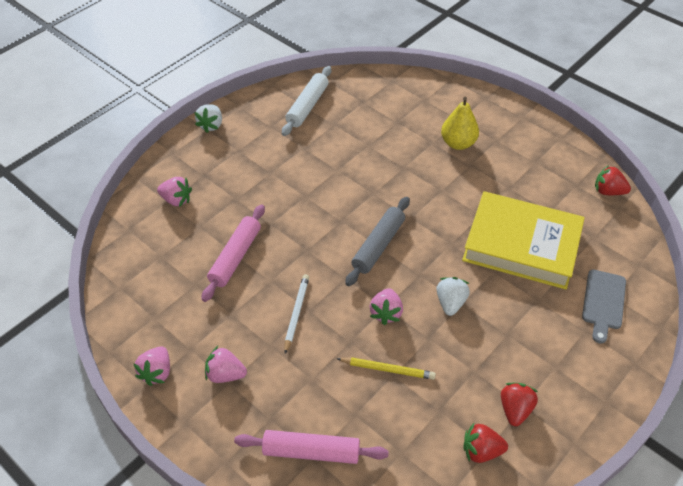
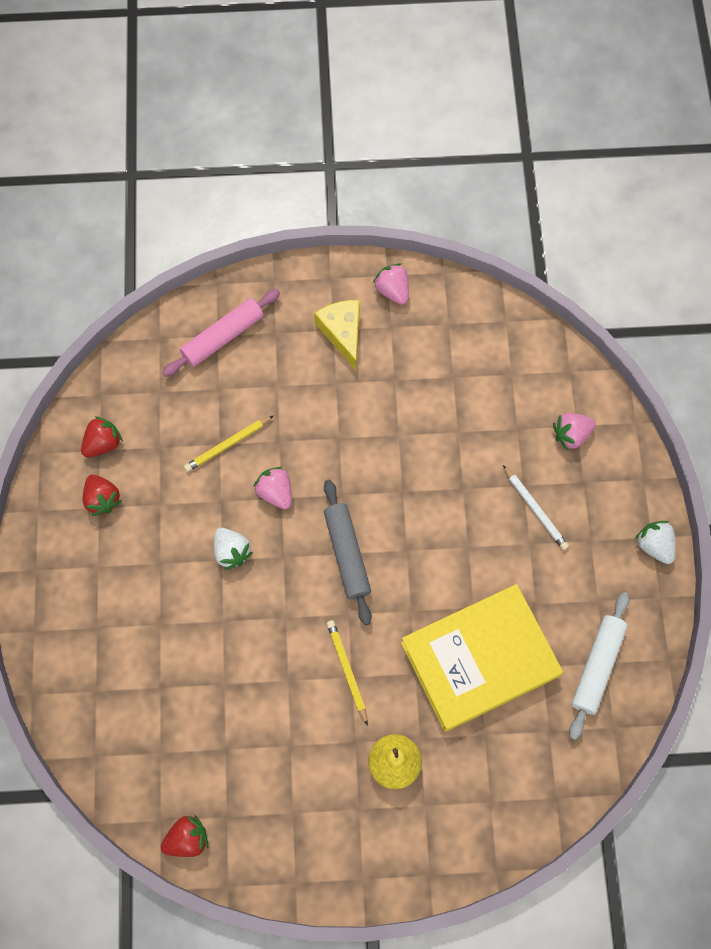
camera: 135 degrees right, 20 degrees up
(225, 374) = (342, 333): pink strawberry -> yellow cheese
(235, 257) = (452, 429): pink rolling pin -> none
(296, 313) = (346, 427): white pencil -> white pencil (535, 509)
(307, 106) = (597, 666): white rolling pin -> white rolling pin turned 45 degrees clockwise
(440, 195) = (347, 670): none -> yellow pencil
(521, 245) = (220, 677): yellow book -> yellow book (479, 659)
(603, 302) = (100, 675): grey cutting board -> none

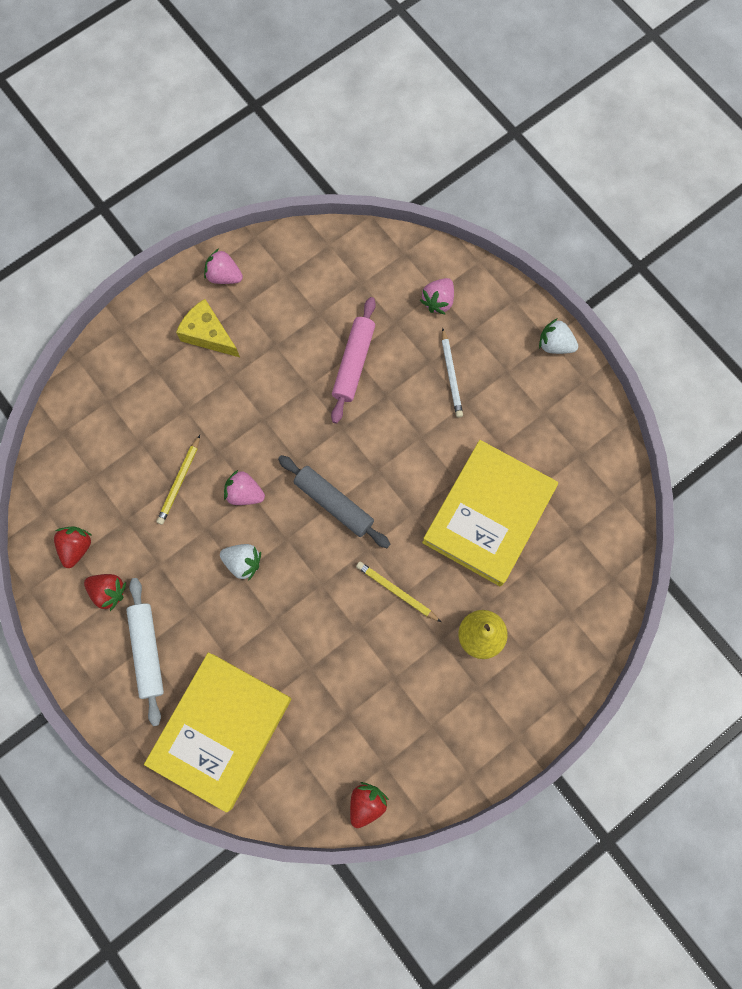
camera: 35 degrees left, 5 degrees up
(110, 684) = (221, 730): none -> yellow book
(223, 337) = (113, 399): pink rolling pin -> pink rolling pin (353, 363)
(535, 509) = (451, 375): white pencil -> white pencil turned 60 degrees clockwise
(597, 666) = (575, 461): white rolling pin -> white rolling pin (147, 651)

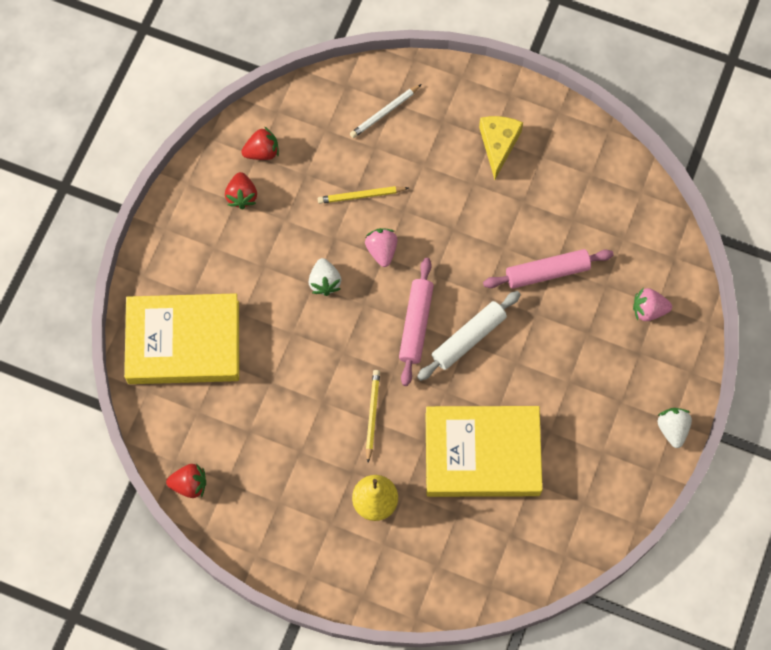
camera: 60 degrees right, 5 degrees down
(147, 651) = (212, 252): white rolling pin -> white rolling pin (468, 338)
(224, 276) = (557, 127): pink strawberry -> none
(334, 503) = (416, 324): grey rolling pin -> pink rolling pin
(451, 375) = (587, 357): white pencil -> white pencil (384, 112)

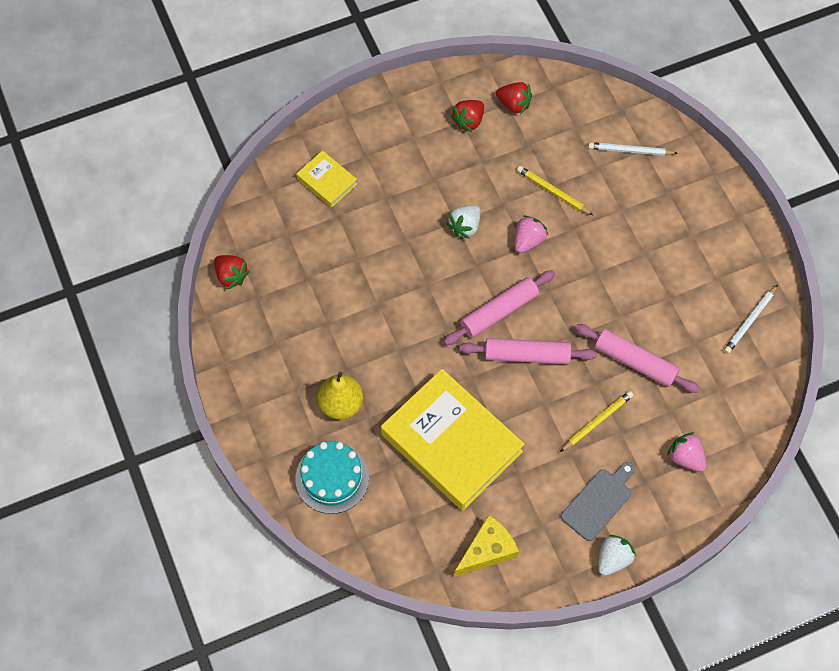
camera: 45 degrees right, 5 degrees down
(183, 342) = (327, 181): yellow book -> yellow book, size x0.46
(372, 414) = (403, 344): yellow pencil -> yellow pencil (597, 421)
(425, 562) = (332, 478): none -> turquoise cake
(468, 338) = (527, 355): white rolling pin -> pink rolling pin
(498, 144) = (692, 243): yellow cheese -> yellow cheese (487, 550)
(594, 168) = (749, 321): none -> white pencil
(623, 398) = (598, 501): none -> grey cutting board

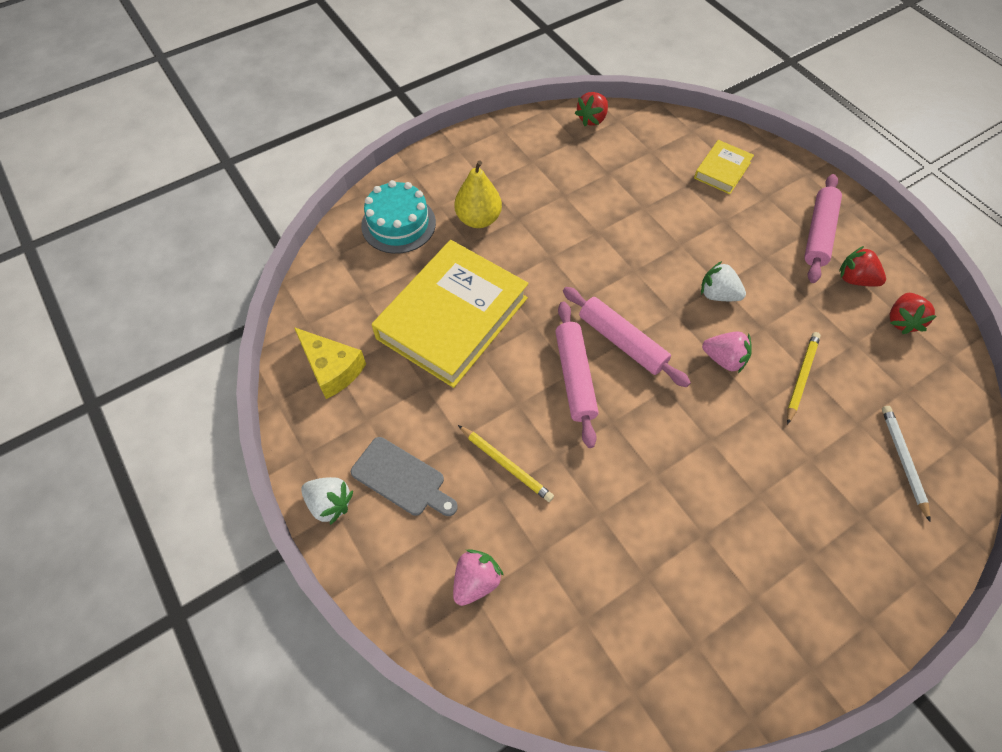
camera: 80 degrees right, 5 degrees down
(635, 362) = (597, 501): pink rolling pin -> pink rolling pin (818, 234)
(749, 321) = (703, 655): white pencil -> none

